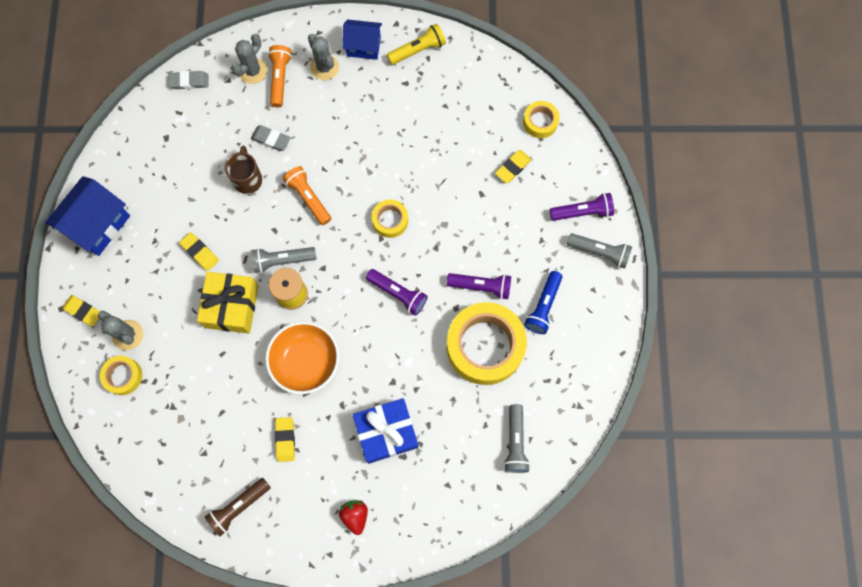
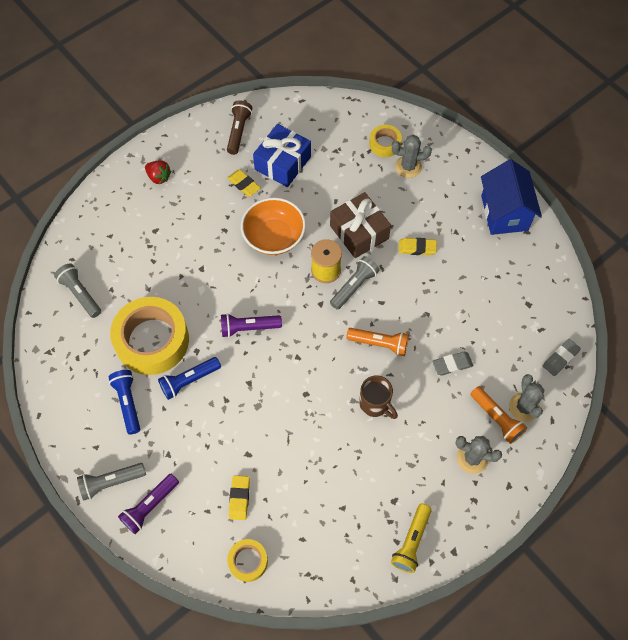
camera: 140 degrees right, 10 degrees down
(83, 311) = (452, 158): yellow eraser -> none
(231, 306) = (359, 232): yellow gift -> brown gift
(248, 179) = (438, 322): brown mug -> brown mug (375, 404)
(363, 47) = (459, 505): blue house -> none
(386, 432) = (179, 236): blue gift -> blue gift (282, 163)
(390, 220) = (302, 375): yellow tape -> none
(481, 286) = (189, 381): purple flashlight -> blue flashlight

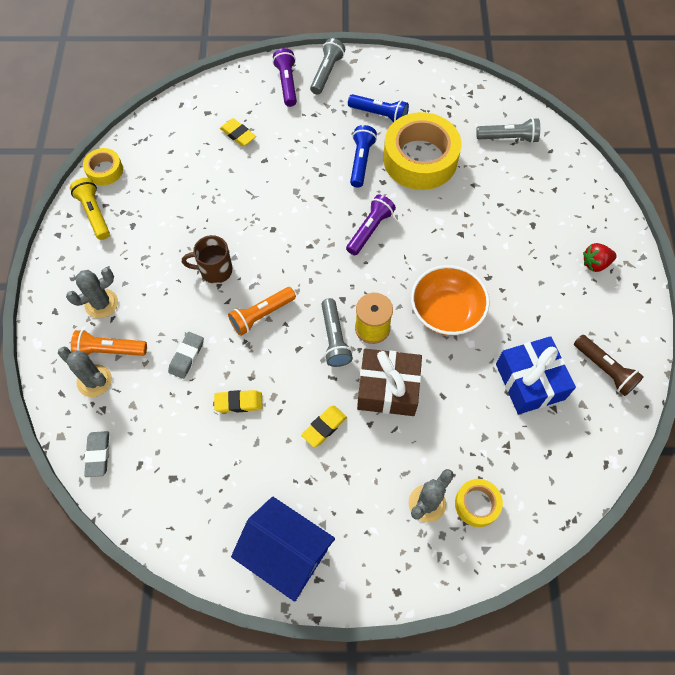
camera: 130 degrees right, 0 degrees up
(244, 184) = (529, 328): yellow eraser -> yellow eraser (239, 403)
(248, 561) = (191, 112): yellow tape -> yellow tape (105, 170)

